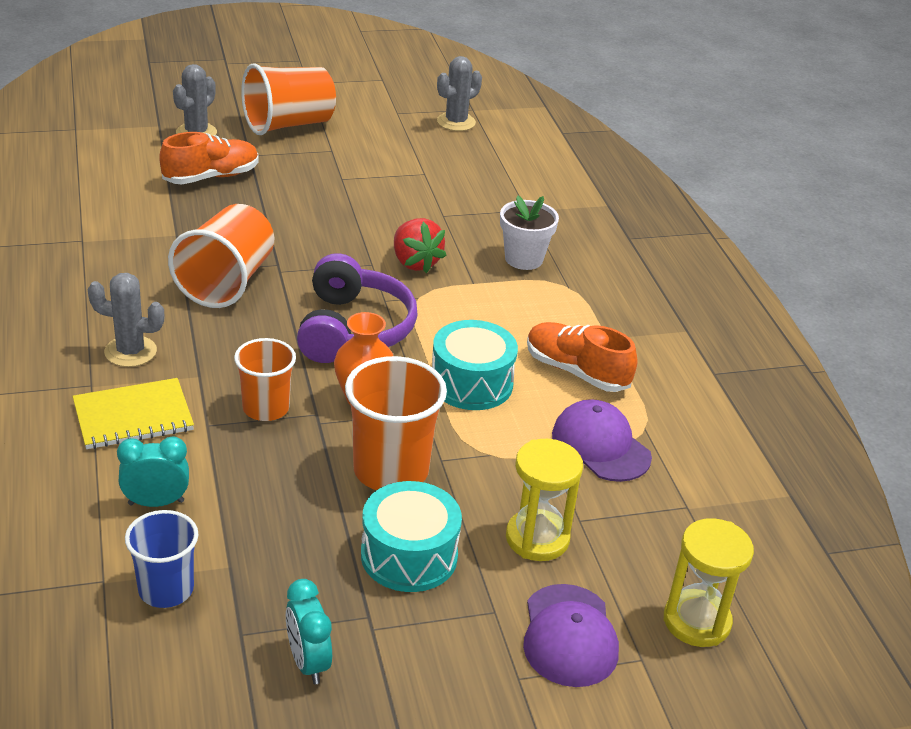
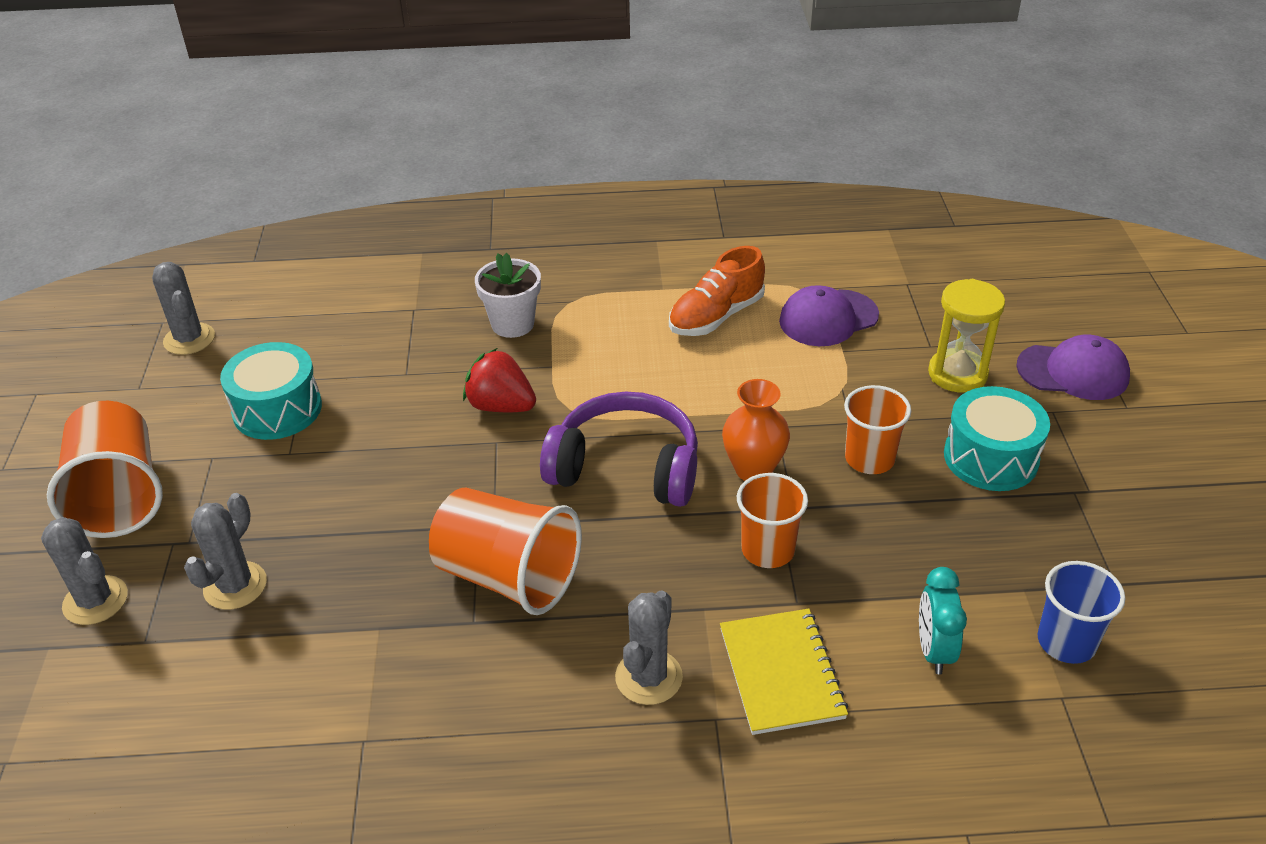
camera: 75 degrees left, 5 degrees up
(211, 177) = (235, 586): orange shoe -> grey cactus
(308, 662) = (1141, 537): turquoise clock -> none
(391, 470) = (869, 459): orange cup -> orange cup, size x0.64
(415, 262) = (501, 406): red strawberry -> red strawberry turned 135 degrees counterclockwise
(471, 383) = (731, 388): turquoise drum -> turquoise drum (277, 409)
(696, 621) = (1043, 302): yellow hourglass -> none

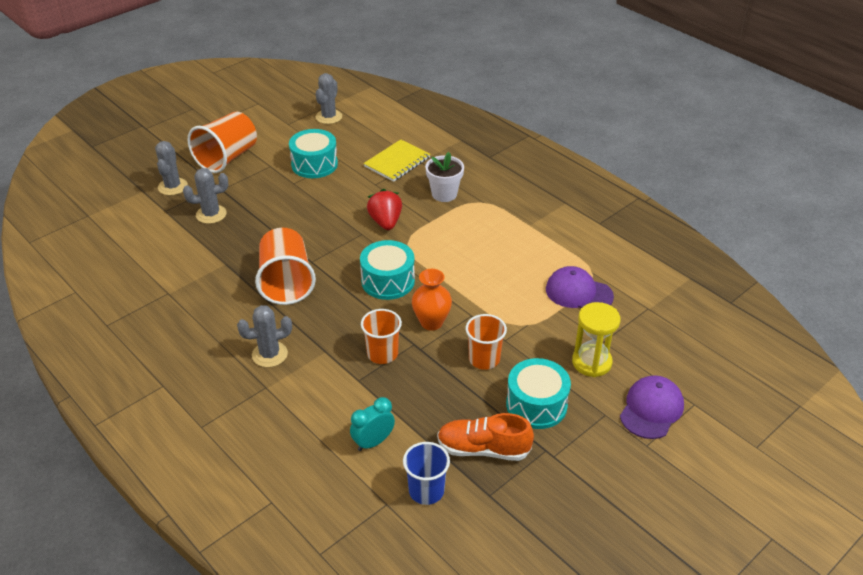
camera: 50 degrees right, 0 degrees up
(626, 468) = (388, 281): purple headphones -> turquoise drum
(716, 316) = (530, 253): orange shoe -> orange shoe (483, 449)
(781, 673) = (310, 395): yellow notebook -> yellow notebook (397, 162)
(1073, 372) = (651, 409): purple cap -> purple cap turned 120 degrees counterclockwise

